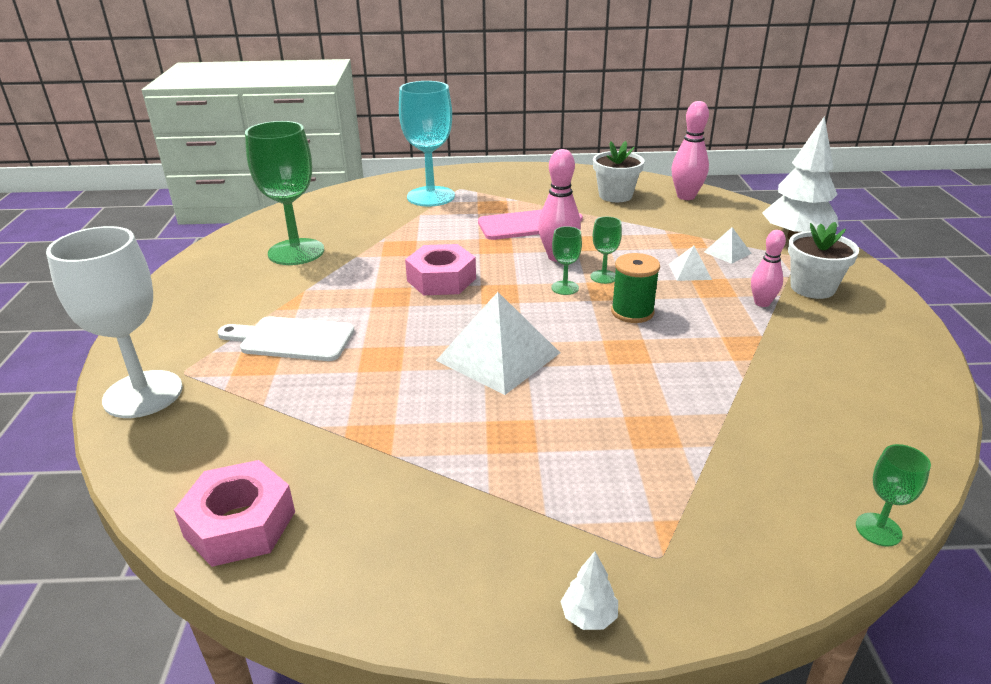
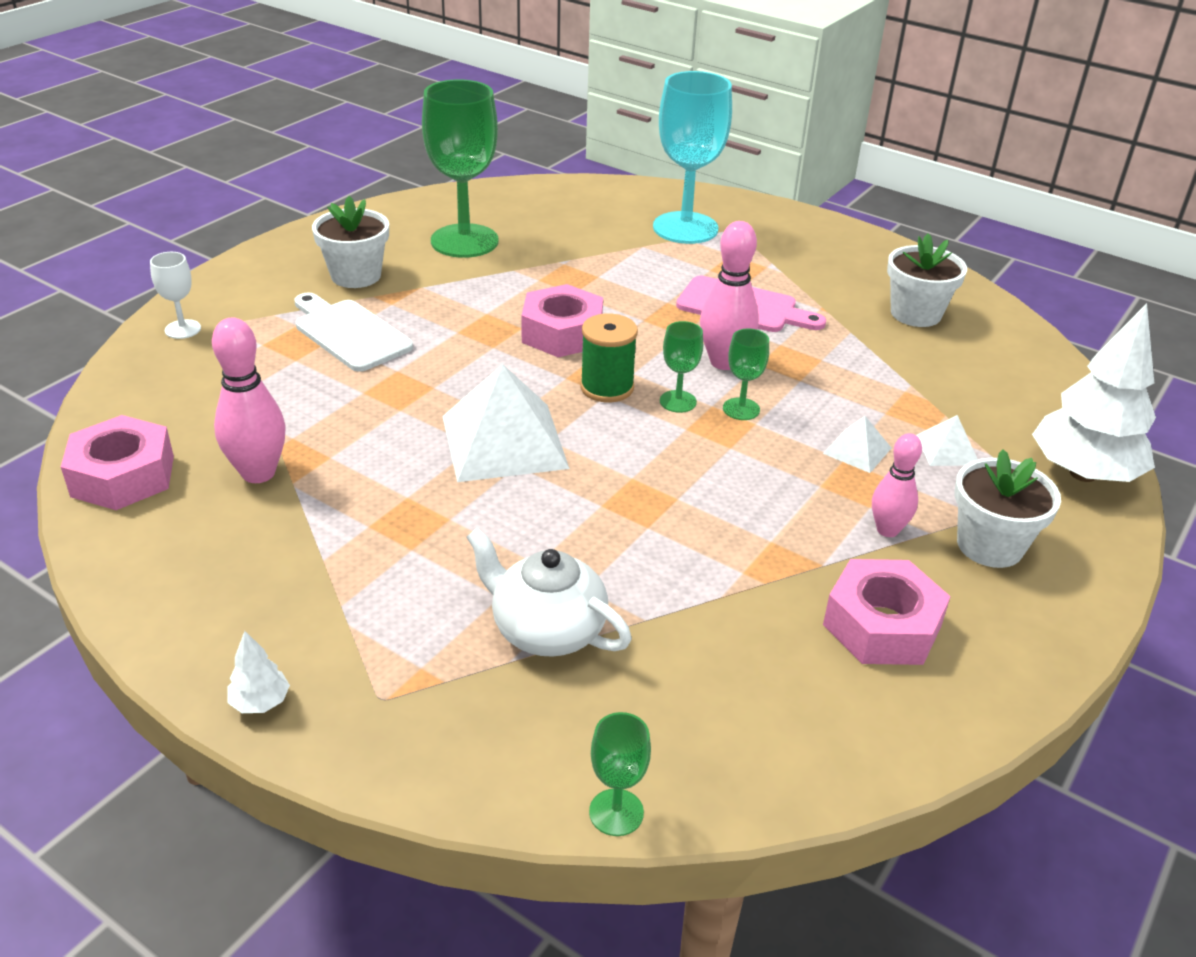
camera: 35 degrees right, 5 degrees up
(143, 394) = (183, 329): white goblet -> white goblet, size x0.45
(243, 301) = (356, 275): none -> white flower pot
(632, 312) = (711, 464): green spool -> green spool (607, 387)
(686, 196) = (1014, 353): pink bowling pin -> pink bowling pin (258, 473)
(687, 451) = (546, 630): none -> white teapot
(831, 350) = (882, 625): none -> pink nut

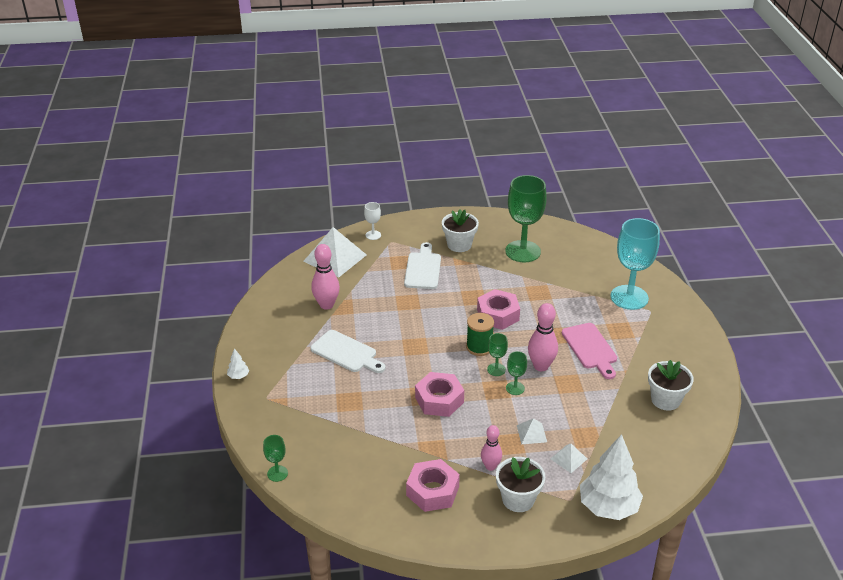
camera: 50 degrees right, 0 degrees up
(123, 476) = (291, 281): pink nut -> pink nut (439, 400)
(415, 523) = (346, 353): none -> white cutting board
(504, 441) = (413, 344): white pyramid -> white pyramid (335, 258)
(546, 630) = (333, 413): white teapot -> none

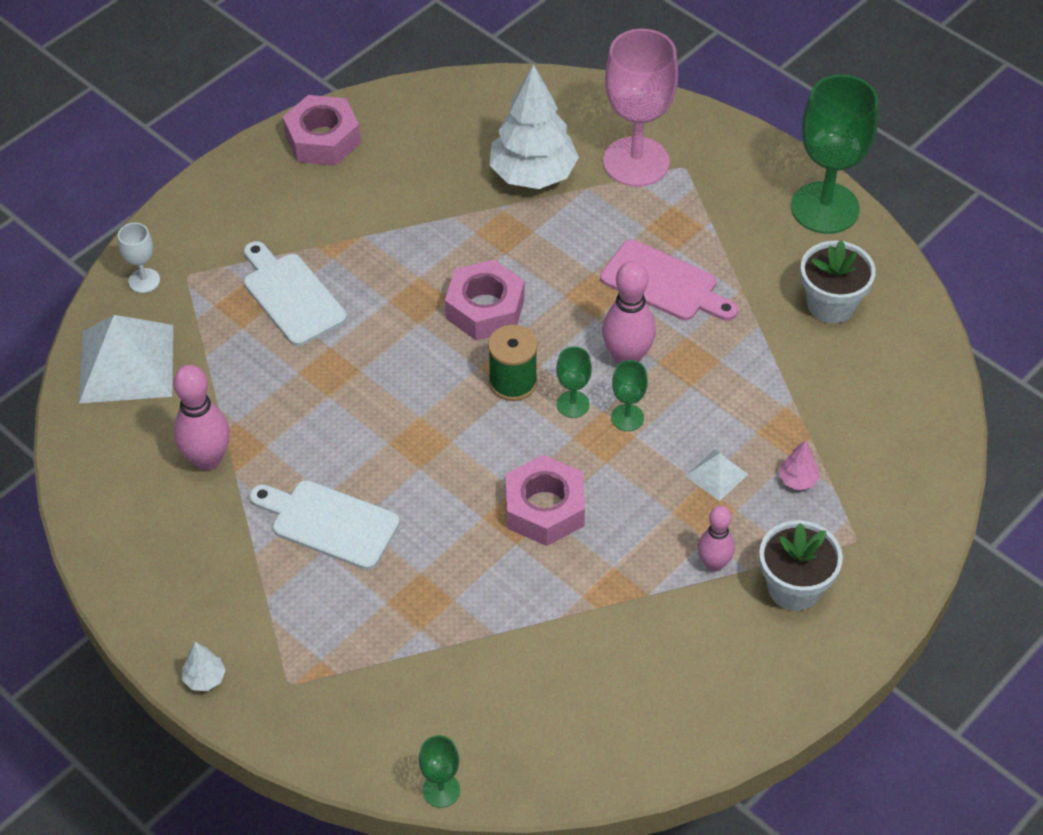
camera: 40 degrees left, 15 degrees up
(346, 353) = (329, 523): white cutting board -> white cutting board turned 150 degrees counterclockwise
(432, 491) = (677, 656): pink nut -> pink nut (323, 139)
(459, 245) = (302, 216): white flower pot -> none
(523, 251) = (411, 170): green goblet -> green goblet (825, 208)
(568, 458) = (797, 480): white pyramid -> pink tree
(608, 507) = (908, 517): white tree -> white tree (533, 175)
(629, 297) = (636, 162): turquoise goblet -> pink goblet

